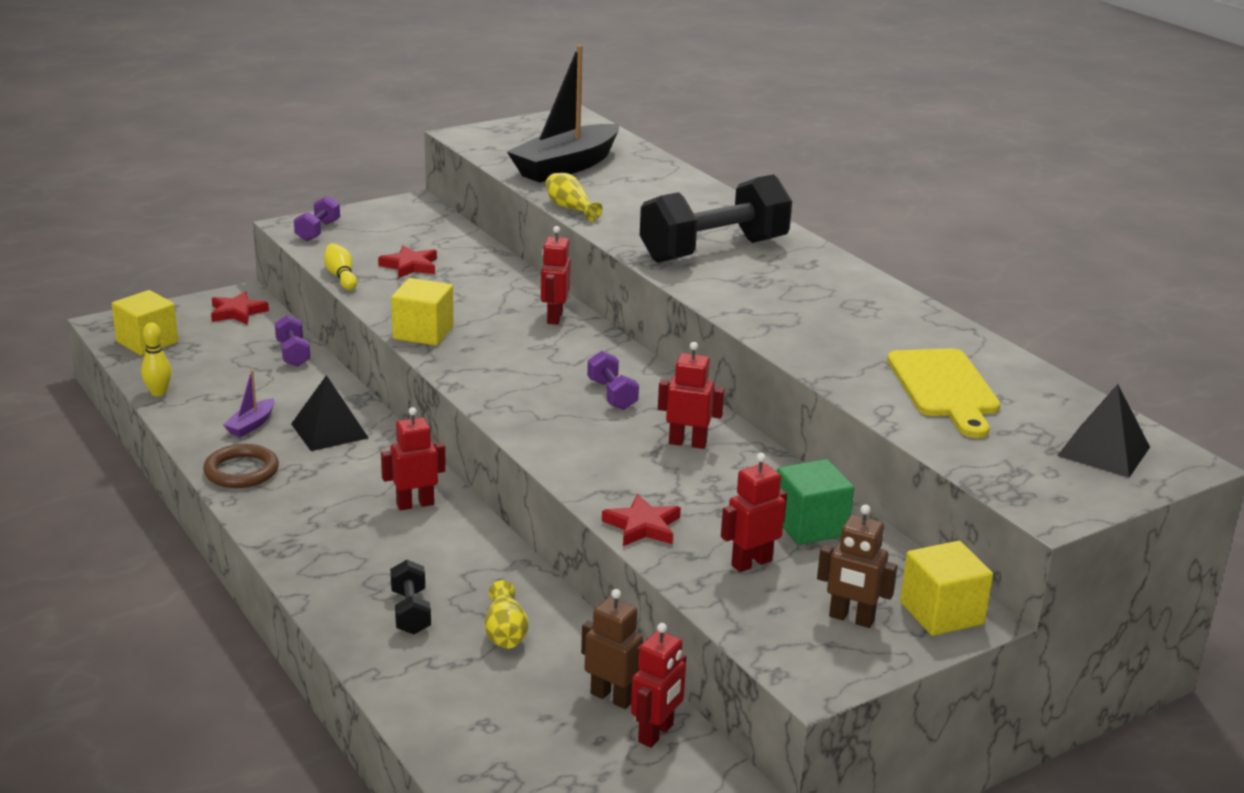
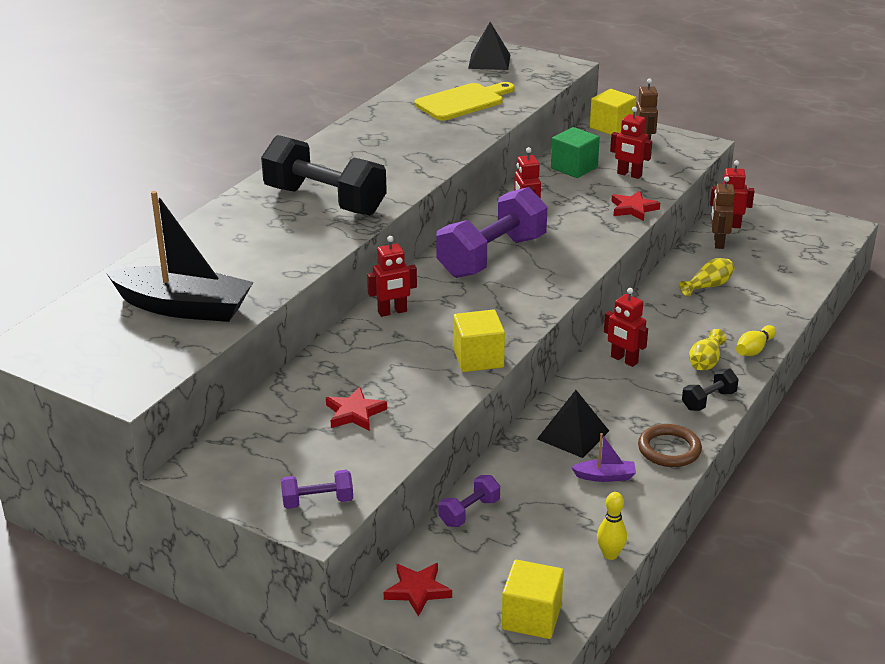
camera: 115 degrees left, 5 degrees up
(341, 276) = (412, 441): yellow bowling pin -> yellow bowling pin (754, 349)
(410, 612) = (730, 320): black dumbbell -> black dumbbell (708, 400)
(570, 208) = (291, 276): yellow vase -> yellow vase (706, 362)
(612, 395) = (492, 257): purple dumbbell -> purple dumbbell, size x2.22

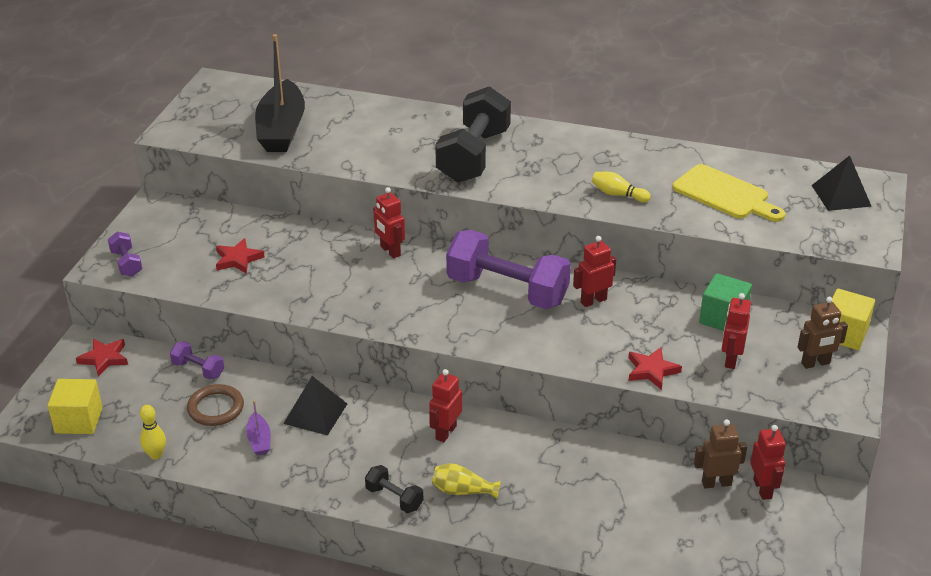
camera: 75 degrees right, 5 degrees up
(478, 358) = (331, 308): yellow cube -> none
(669, 449) = (308, 477): brown ring -> brown ring (216, 408)
(708, 286) = (614, 482): yellow vase -> none
(754, 349) = (499, 527): yellow bowling pin -> yellow bowling pin (618, 194)

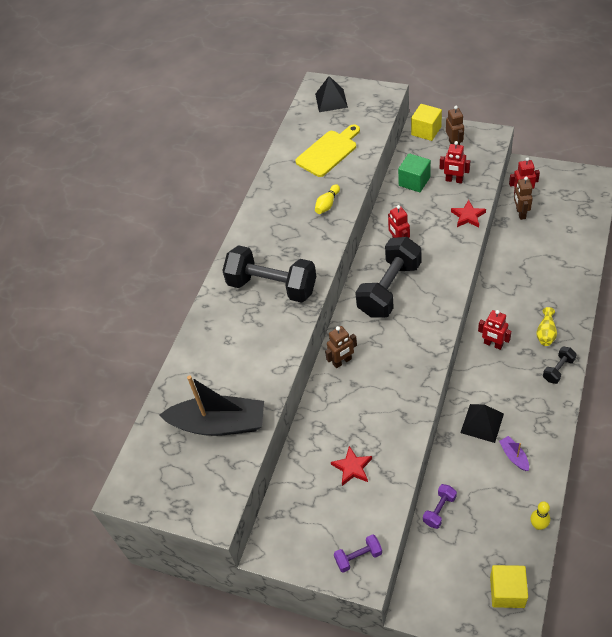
camera: 80 degrees left, 15 degrees up
(104, 358) = (430, 587): red star -> none
(216, 408) = (483, 490): brown ring -> none
(259, 440) = (514, 456): purple boat -> purple boat turned 105 degrees counterclockwise
(390, 251) = (342, 361): red robot -> brown robot
(507, 290) = (389, 289): purple dumbbell -> black dumbbell

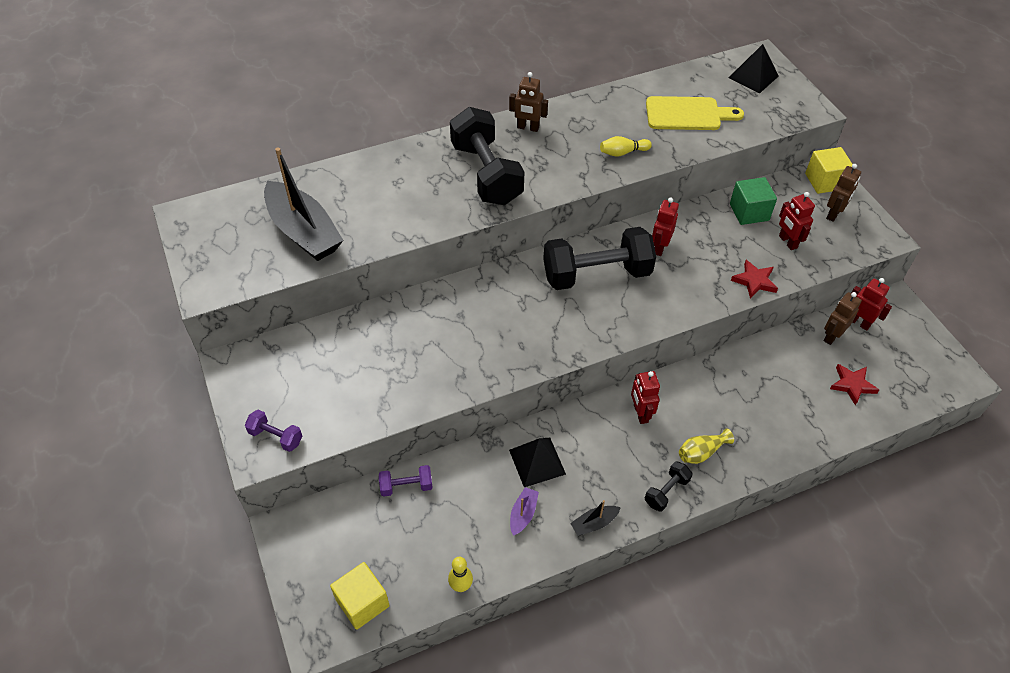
camera: 40 degrees right, 0 degrees up
(342, 361) = (477, 291): brown robot -> brown robot (527, 128)
(352, 467) = (367, 372): red star -> red star (852, 385)
(550, 422) = (594, 523): none -> black boat
(558, 369) = (666, 491): black dumbbell -> black dumbbell turned 45 degrees counterclockwise

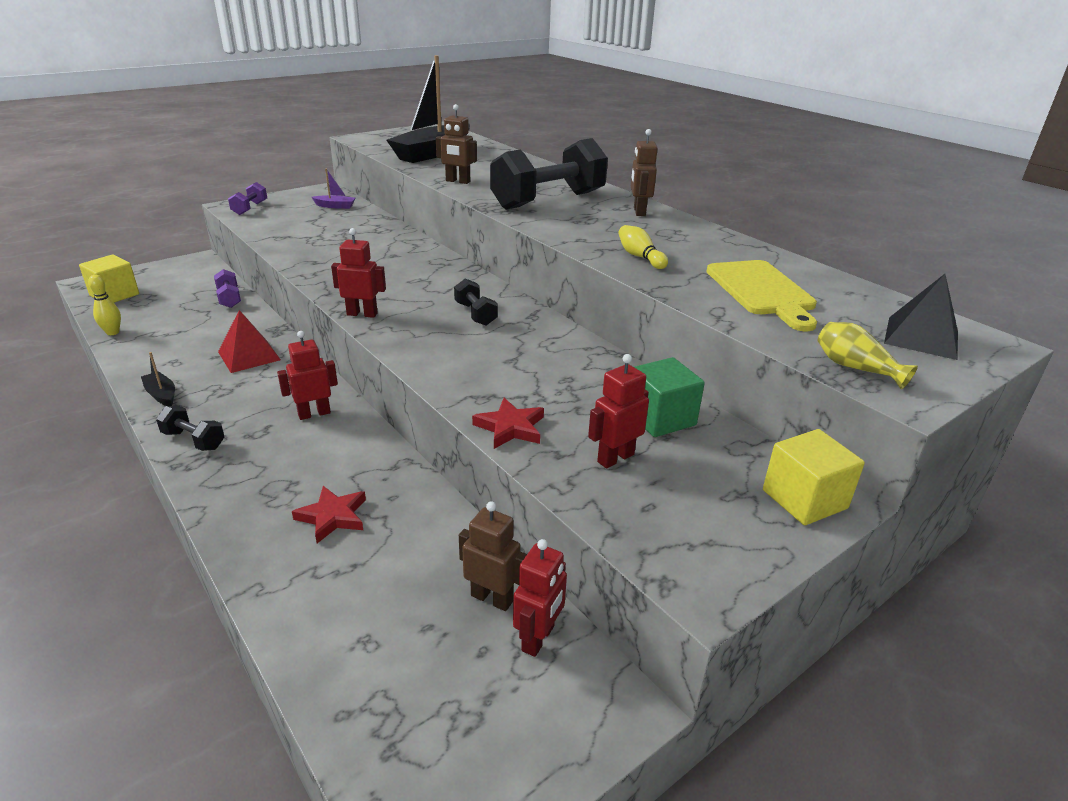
camera: 75 degrees right, 20 degrees down
(523, 514) = (184, 354): purple boat -> purple boat (335, 206)
(537, 461) = (249, 355): black pyramid -> red pyramid
(596, 274) = (475, 314): black dumbbell -> black dumbbell, size x0.45
(659, 247) = (542, 350): red robot -> red robot (362, 314)
(701, 452) = (250, 464): yellow vase -> yellow vase (855, 368)
(834, 214) = (722, 512): brown robot -> brown robot (457, 181)
(852, 385) = (384, 628): red star -> red star (332, 517)

